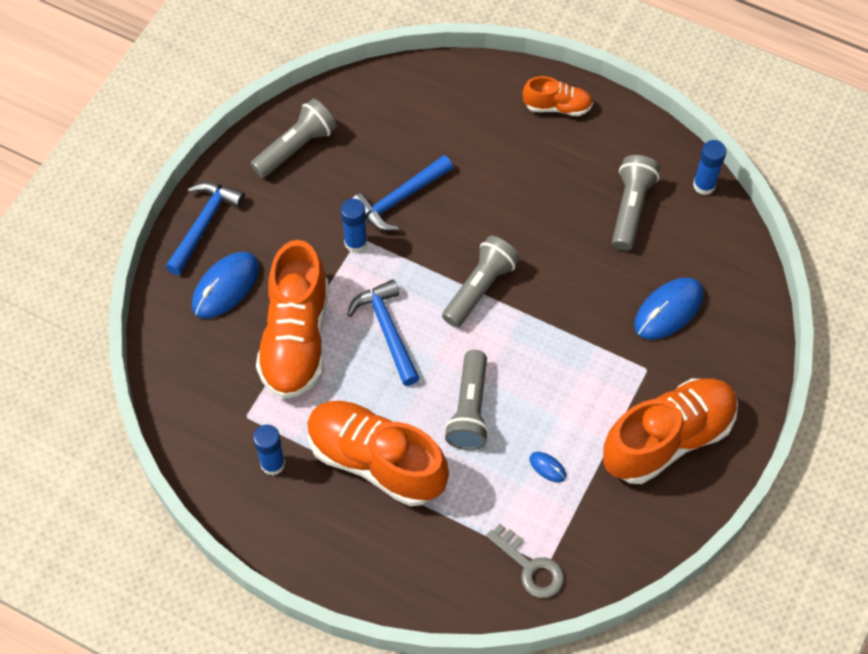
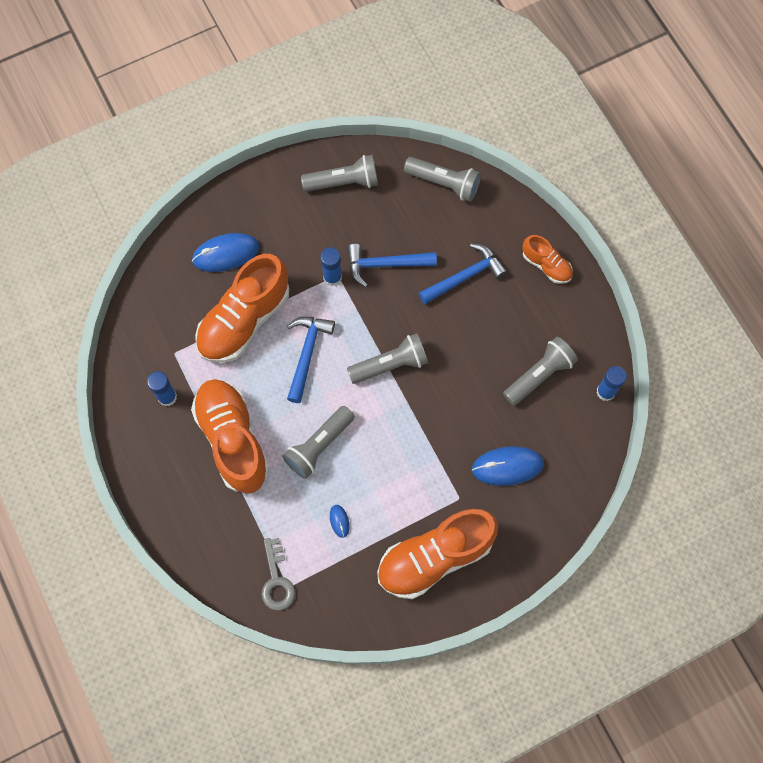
camera: 35 degrees right, 10 degrees up
(204, 225) = (243, 200): blue hammer -> blue hammer (465, 276)
(398, 90) = (444, 183): none -> grey flashlight
(667, 439) = (434, 557): orange shoe -> orange shoe turned 150 degrees clockwise

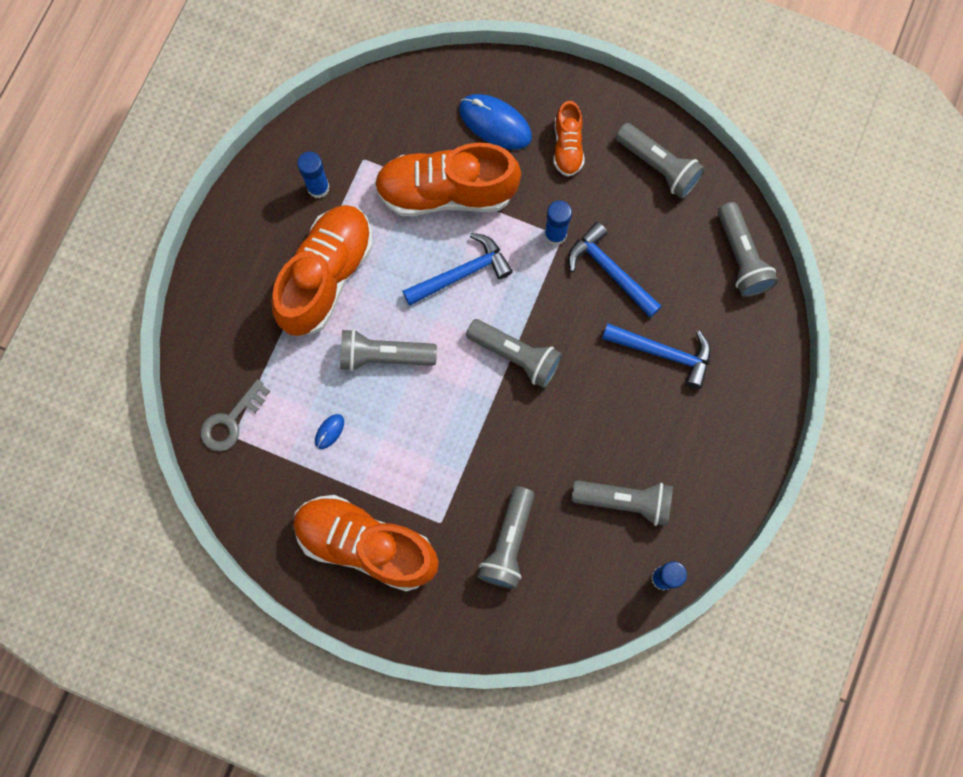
camera: 50 degrees right, 5 degrees up
(507, 466) = (508, 543): blue mouse -> grey flashlight
(546, 265) = (743, 420): orange shoe -> orange shoe (567, 147)

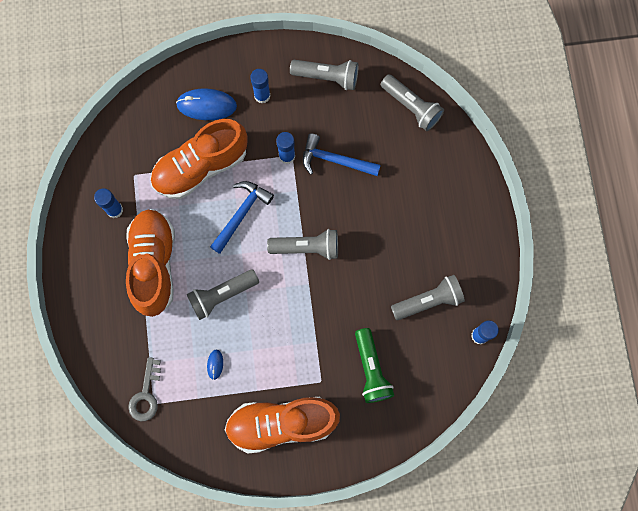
camera: 30 degrees left, 0 degrees up
(508, 543) = (371, 369): grey flashlight -> green flashlight
(567, 147) = (262, 96): orange shoe -> blue glue stick
(663, 353) = (398, 194): blue hammer -> none

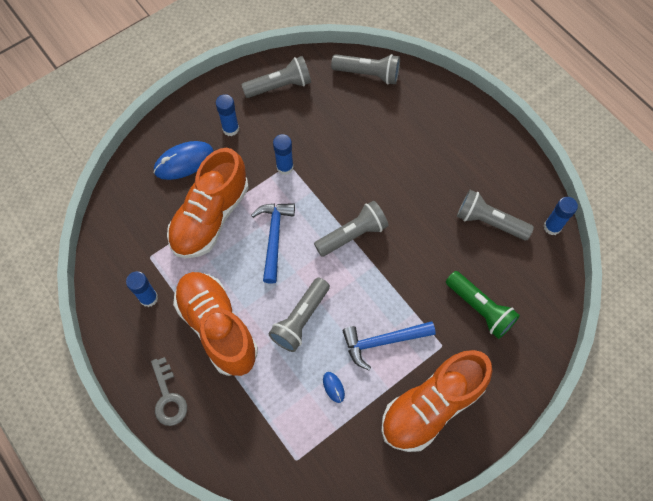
camera: 30 degrees left, 10 degrees down
(146, 395) = (283, 456): grey key -> grey key (168, 397)
(335, 160) = (330, 149): blue hammer -> blue hammer (383, 341)
(428, 301) = (489, 222): grey flashlight -> grey flashlight turned 105 degrees counterclockwise

